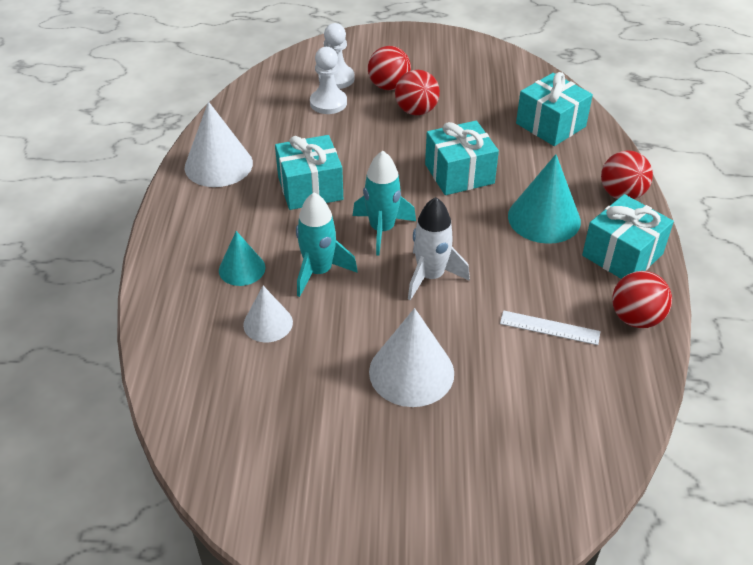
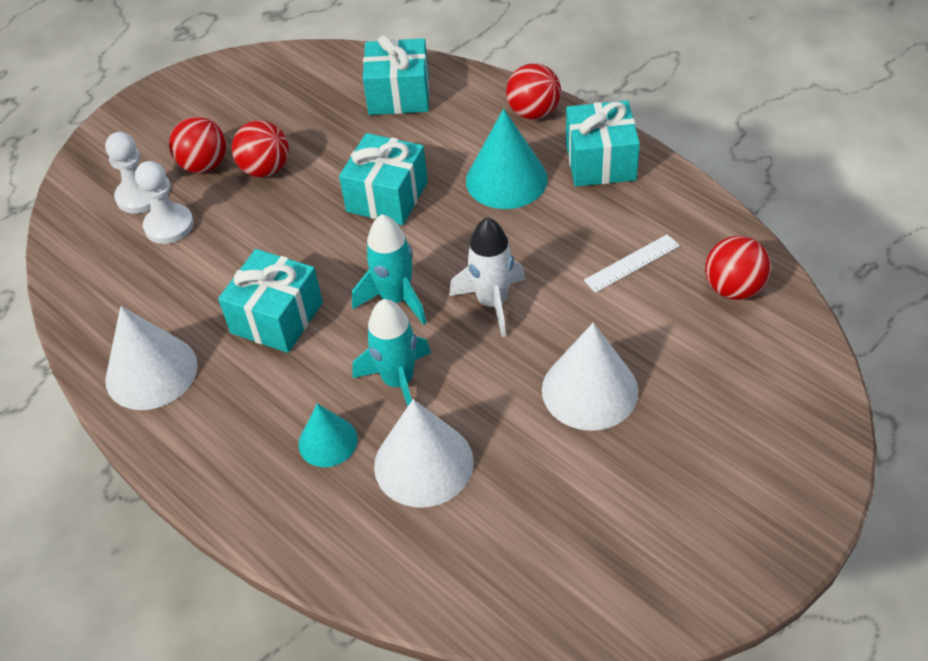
camera: 45 degrees left, 5 degrees up
(268, 323) = (423, 463): white cone -> white cone, size x1.64
(635, 318) = (674, 203): red ball -> red ball (733, 288)

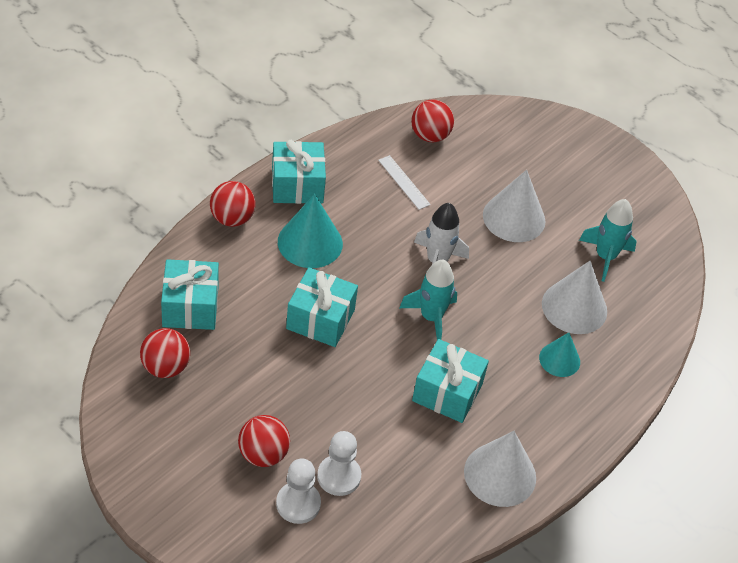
camera: 100 degrees left, 0 degrees up
(265, 169) = (275, 406): red ball -> red ball (165, 367)
(398, 381) = (508, 318): turquoise rocket -> turquoise rocket (605, 257)

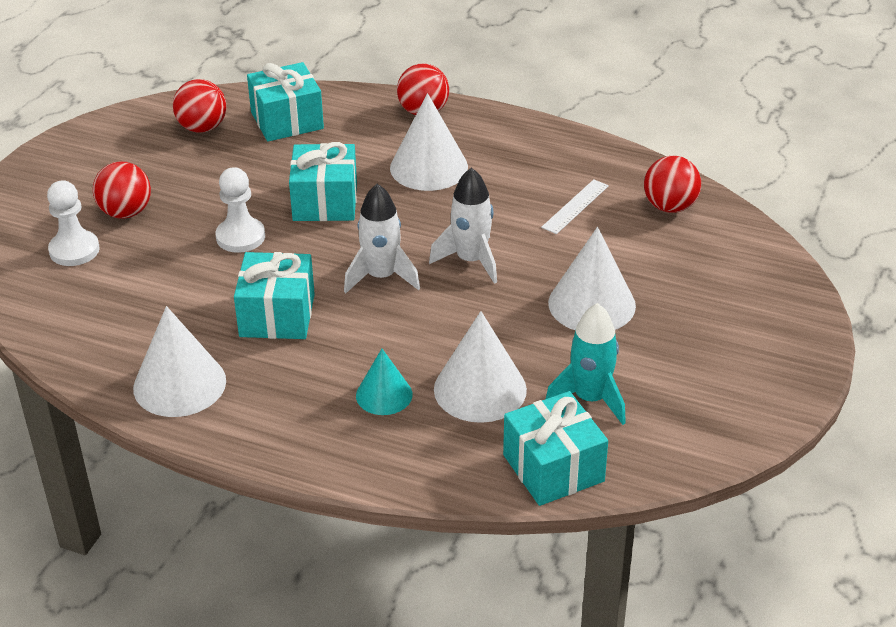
camera: 75 degrees right, 10 degrees down
(297, 185) = (505, 138): turquoise gift -> turquoise gift (553, 468)
(310, 242) = (429, 167): turquoise cone -> white cone
(339, 476) = (121, 267): white pawn -> white pawn (240, 237)
(431, 317) = (381, 277): turquoise rocket -> white rocket

